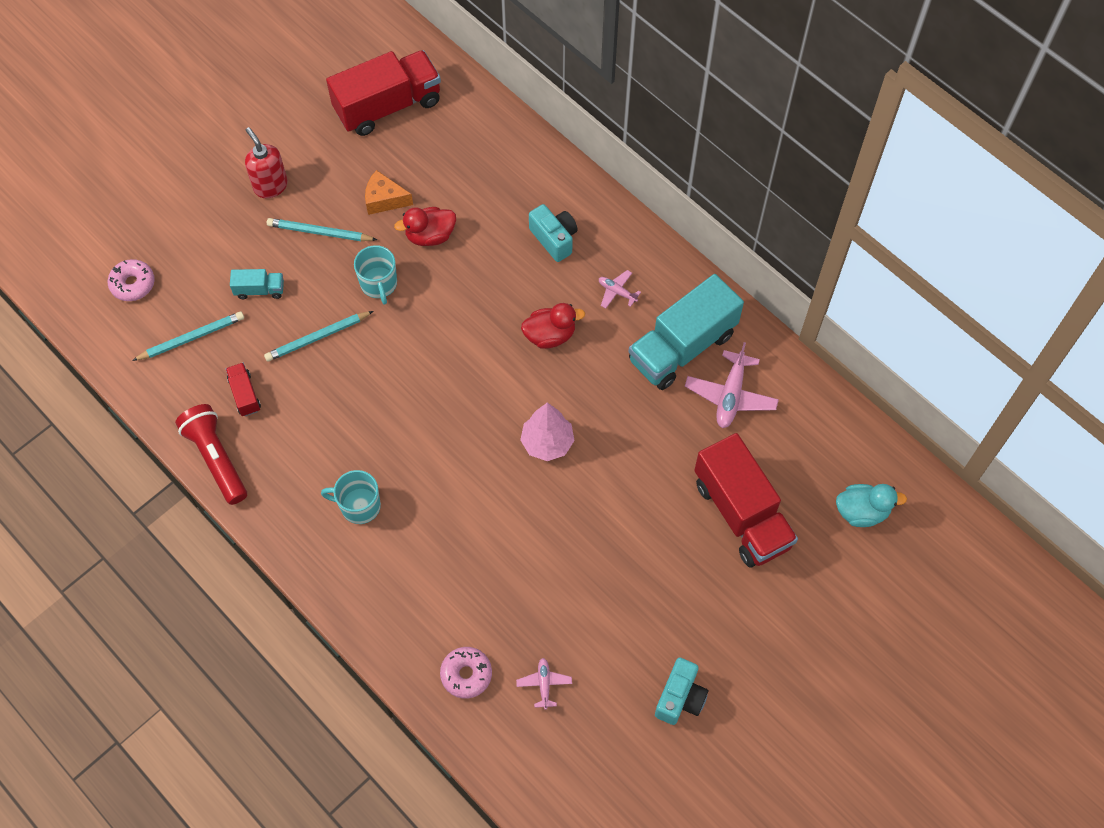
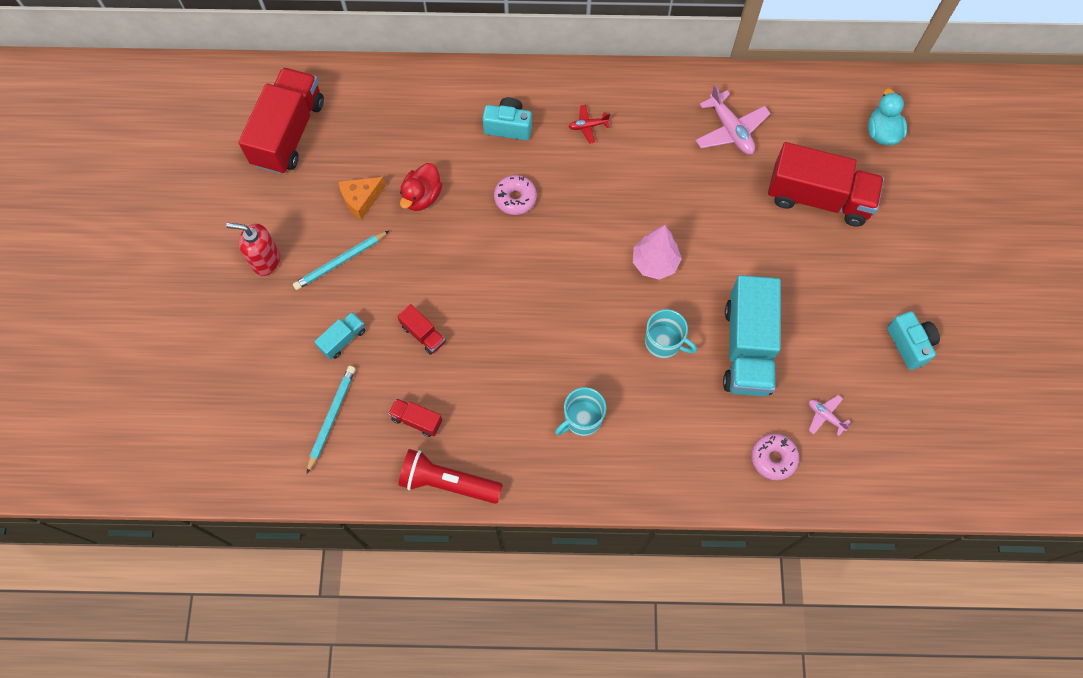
camera: 45 degrees left, 5 degrees up
(133, 284) = (241, 420): pink donut -> pink donut (515, 198)
(318, 337) = (423, 334): turquoise pencil -> red truck
(379, 284) = (424, 260): turquoise mug -> turquoise mug (664, 342)
(550, 335) = (577, 192): red duck -> none
(617, 292) = (588, 126): pink plane -> red plane
(682, 347) = (668, 126): turquoise truck -> turquoise truck (747, 348)
(861, 512) = (882, 132): turquoise duck -> turquoise duck turned 45 degrees counterclockwise

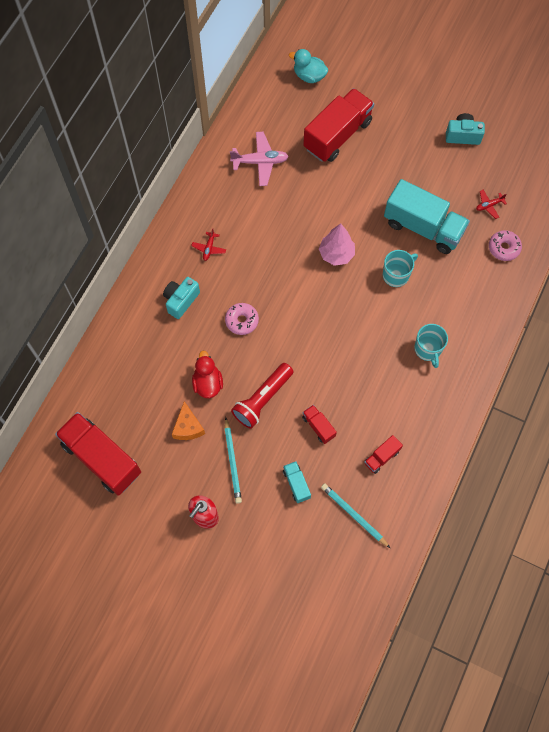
camera: 65 degrees left, 0 degrees up
(422, 196) = (208, 383): red duck -> red duck turned 150 degrees counterclockwise
(423, 334) = (318, 427): red truck -> red truck turned 105 degrees counterclockwise
(447, 482) = (436, 454): red flashlight -> red flashlight (262, 399)
(825, 416) = (489, 205): pink plane -> red plane

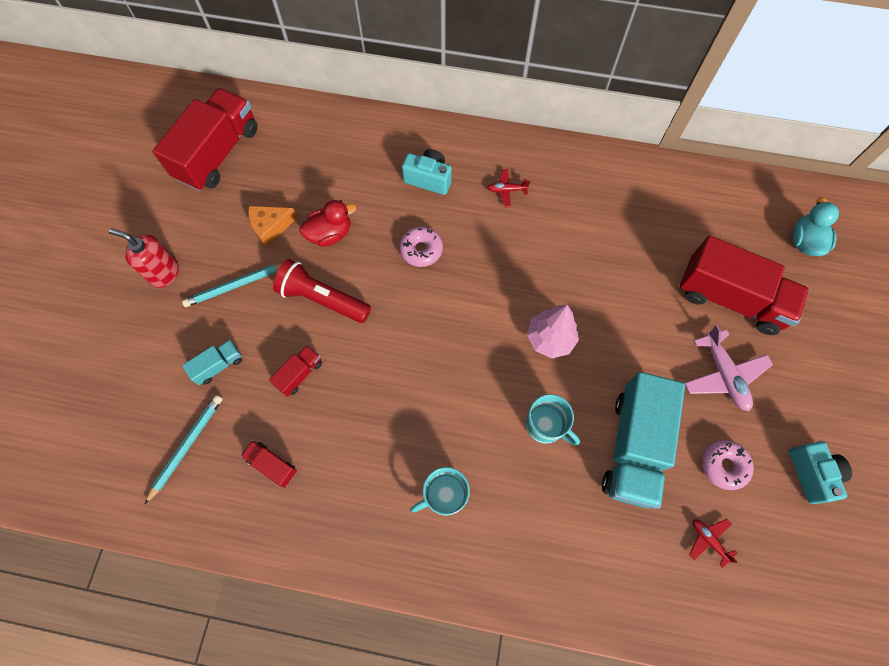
camera: 75 degrees right, 0 degrees up
(260, 162) = (649, 216): pink plane -> pink plane (723, 375)
(503, 248) = (644, 579): pink donut -> pink donut (723, 465)

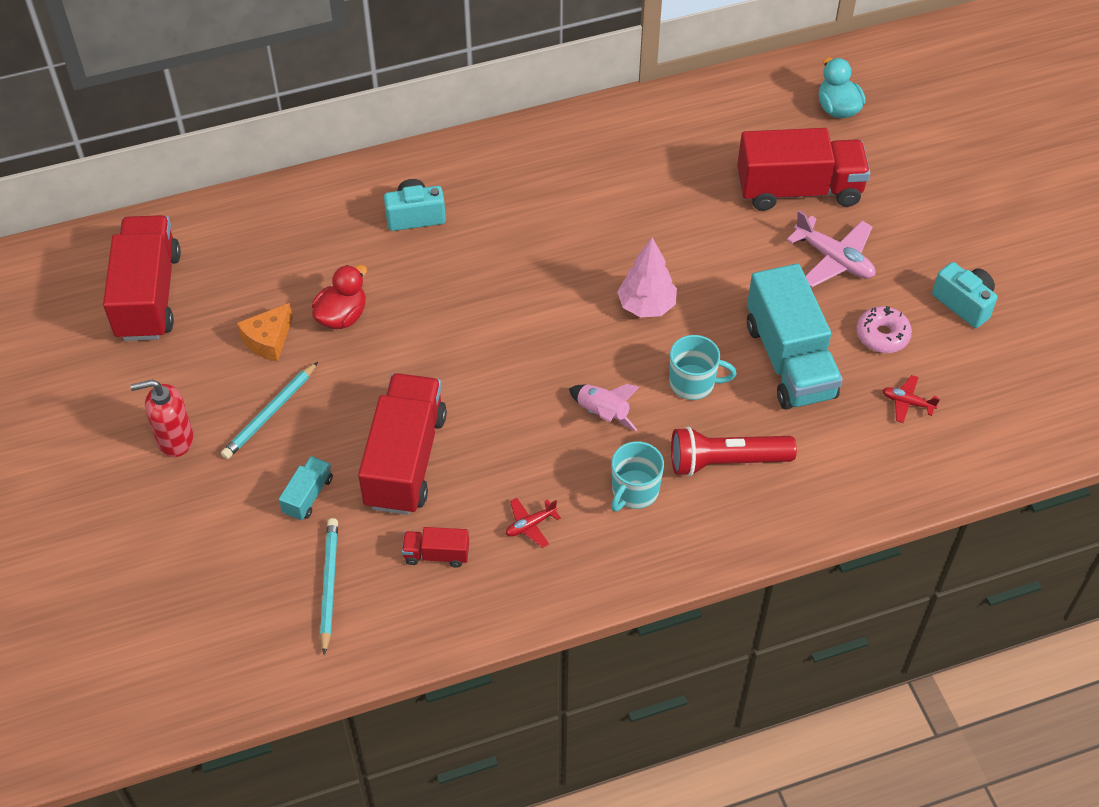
camera: 30 degrees left, 15 degrees down
(299, 374) = (405, 460): red truck -> red truck, size x2.23
(322, 299) = (379, 380): red flashlight -> red flashlight (725, 461)
(421, 250) = (455, 286): pink donut -> none
(461, 414) = (602, 413): none -> pink rocket
(506, 190) = (508, 190): red plane -> red plane (530, 525)

